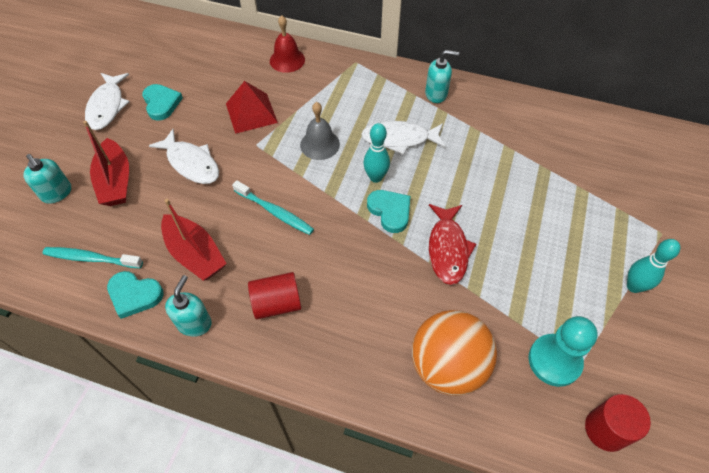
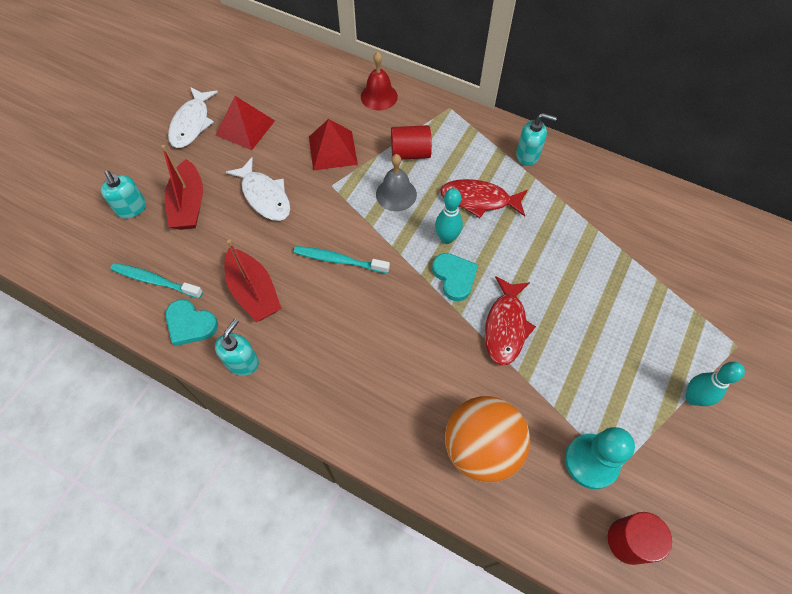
camera: 10 degrees right, 5 degrees up
(161, 103) = (245, 127): turquoise heart -> red pyramid
(275, 212) = (339, 260): turquoise toothbrush -> turquoise toothbrush turned 150 degrees clockwise
(277, 303) = (324, 355): red cylinder -> red cylinder (410, 153)
(399, 139) = (479, 200): white fish -> red fish

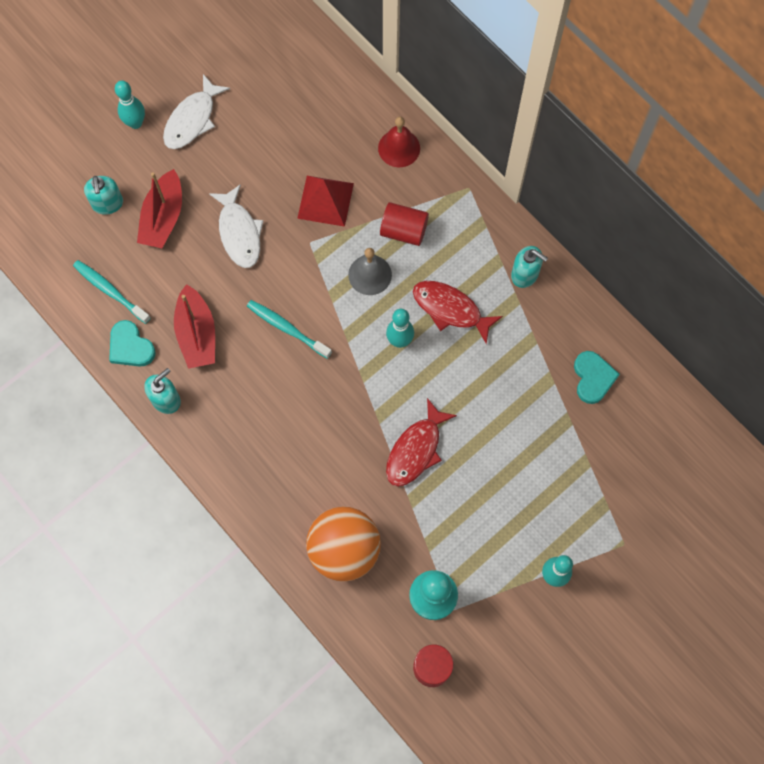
camera: 20 degrees right, 10 degrees up
(140, 140) = (135, 123): none -> turquoise bowling pin
(245, 127) = (245, 142): red pyramid -> none
(454, 277) = (389, 384): turquoise heart -> turquoise heart (593, 378)

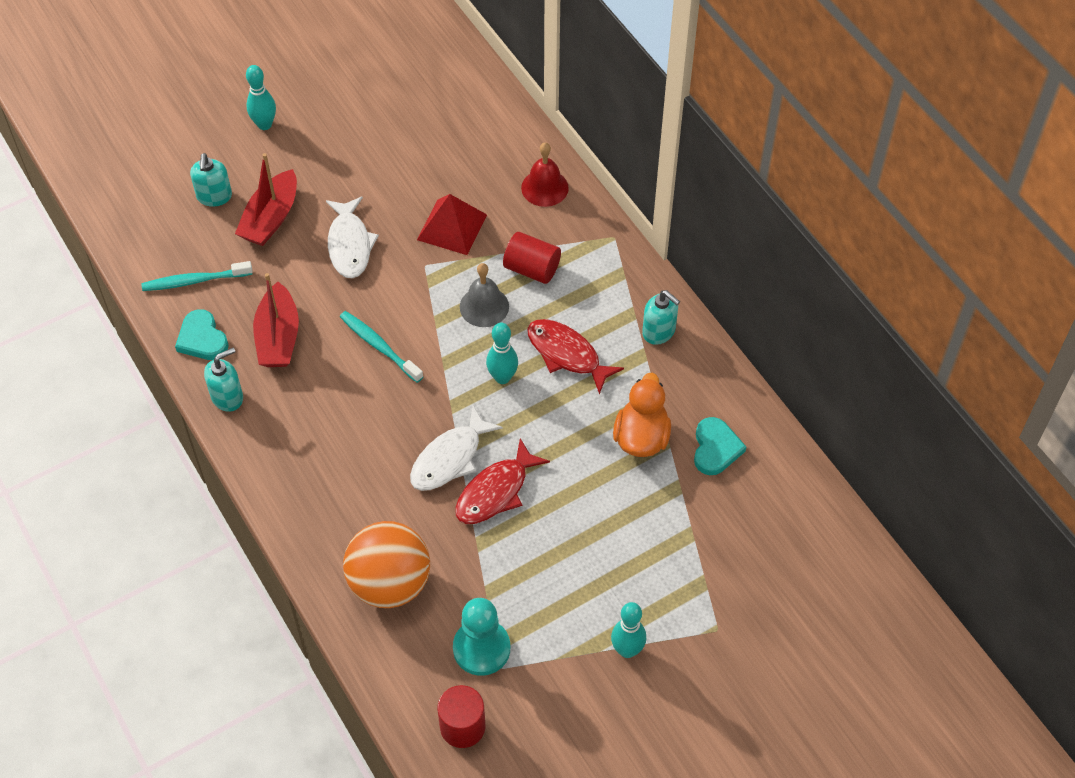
camera: 10 degrees right, 15 degrees down
(110, 291) = (194, 281): turquoise toothbrush -> turquoise toothbrush turned 60 degrees counterclockwise
(192, 119) = (326, 129): white fish -> white fish (450, 458)
(529, 378) = (641, 437): none -> orange duck

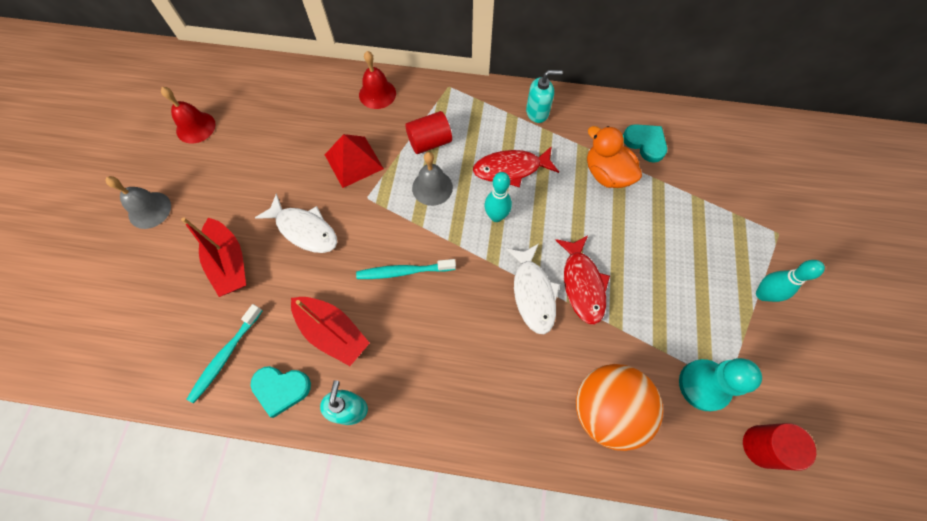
camera: 50 degrees left, 10 degrees up
(214, 196) = (169, 287): turquoise soap dispenser -> none
(264, 124) = (149, 210): turquoise bowling pin -> grey bell
(370, 86) = (195, 127): none -> red bell

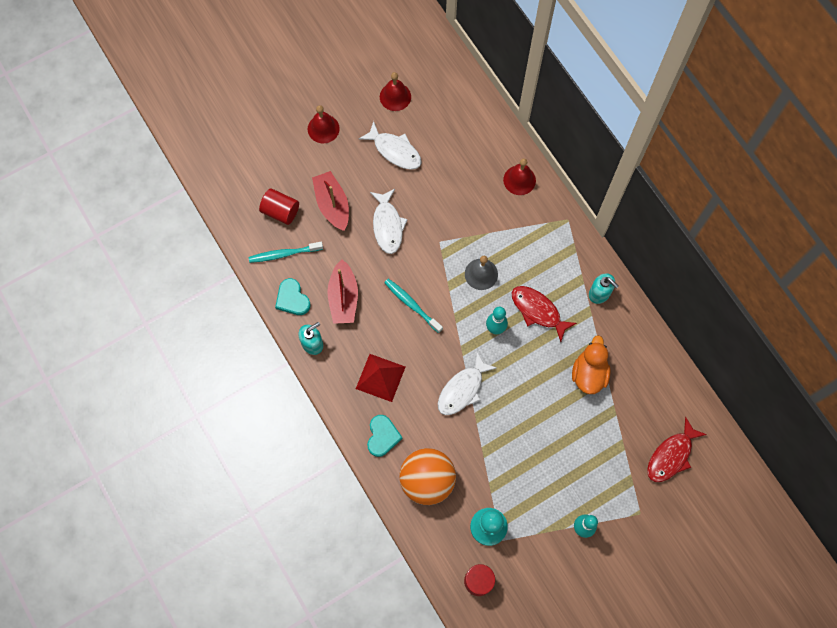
camera: 50 degrees right, 5 degrees up
(149, 210) = (323, 128): grey bell -> red bell
(229, 263) = (332, 204): red boat -> red boat turned 135 degrees clockwise
(242, 166) = (395, 150): none -> white fish
(354, 161) = (457, 211): red pyramid -> red pyramid (380, 377)
(429, 142) = (512, 244): red cylinder -> red cylinder (280, 211)
(582, 284) = (494, 414): red fish -> red fish (671, 455)
(645, 143) = (638, 382): turquoise heart -> turquoise heart (382, 436)

